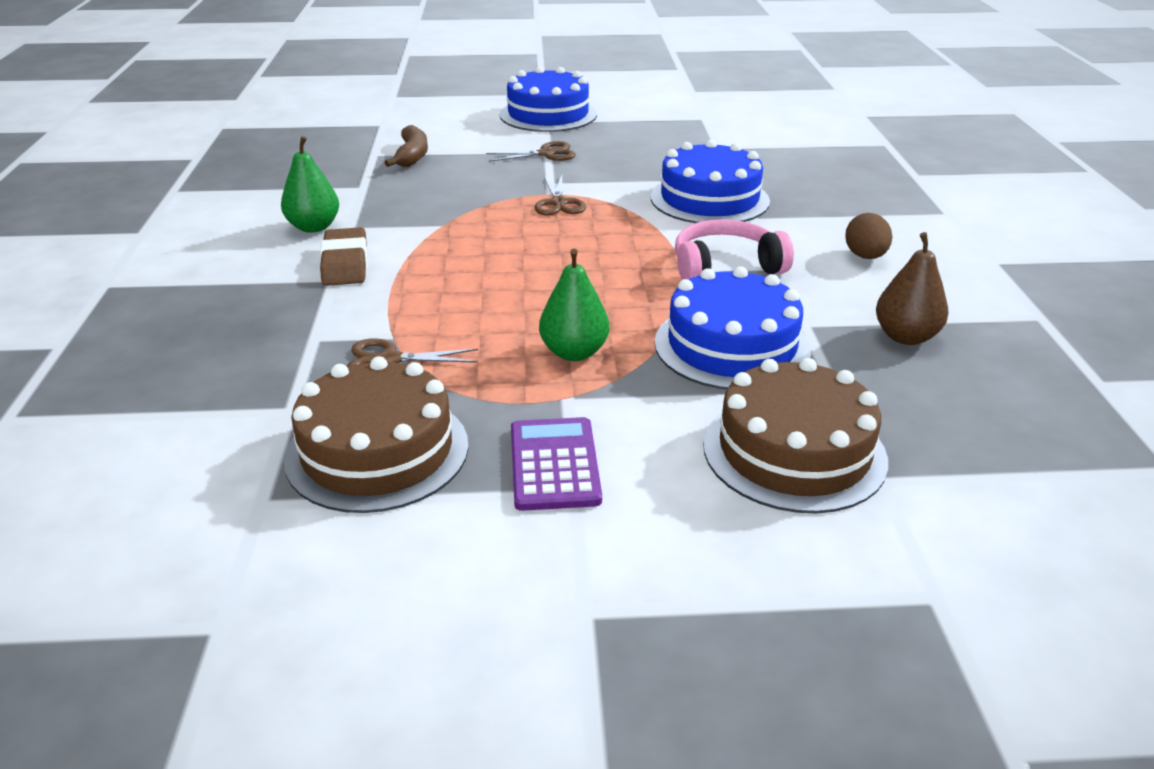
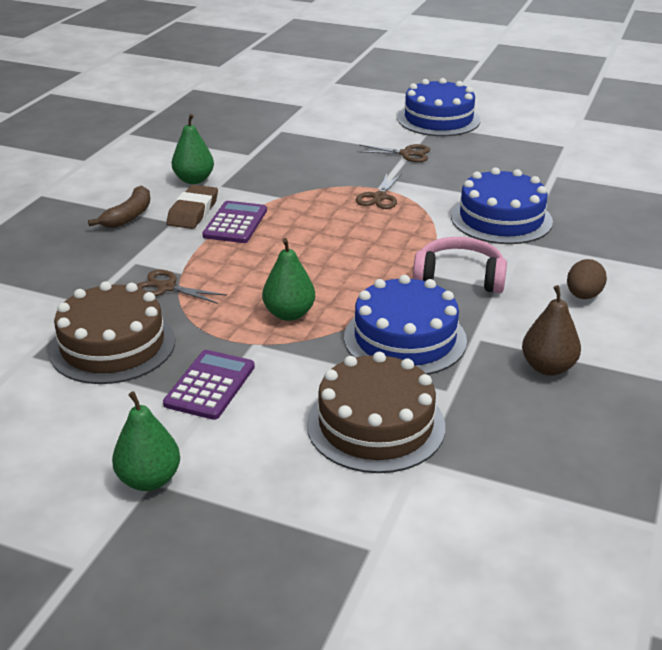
camera: 25 degrees right, 0 degrees up
(412, 156) = (305, 136): brown banana -> brown banana (129, 216)
(412, 265) = (235, 223): none -> purple calculator
(584, 613) = (149, 479): none -> green pear

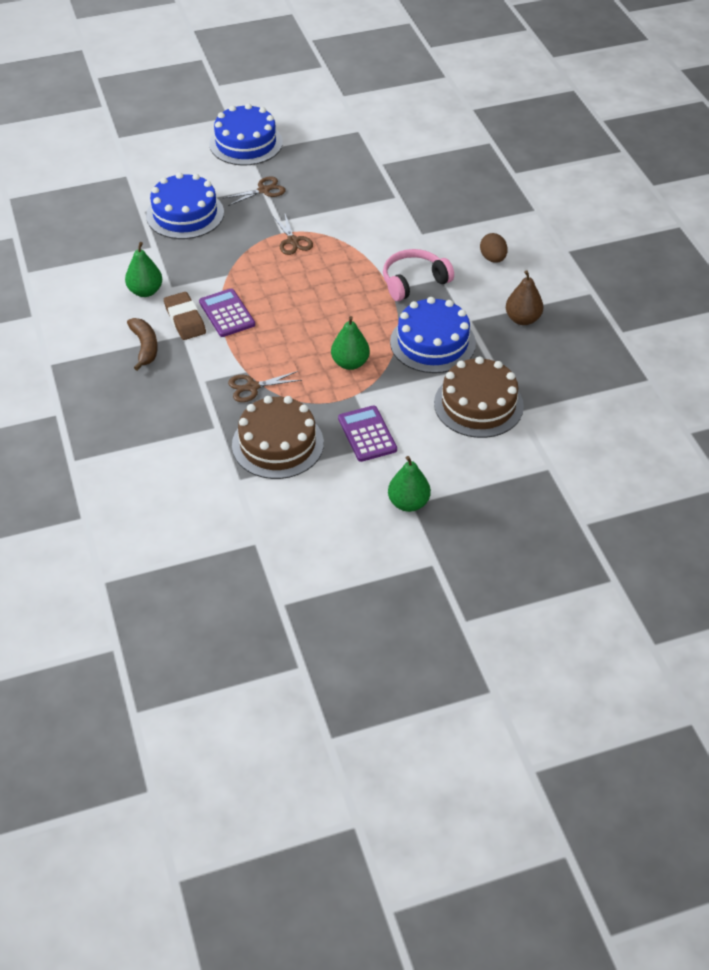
camera: 40 degrees left, 15 degrees up
(501, 219) = (388, 220): blue cake -> blue cake (185, 214)

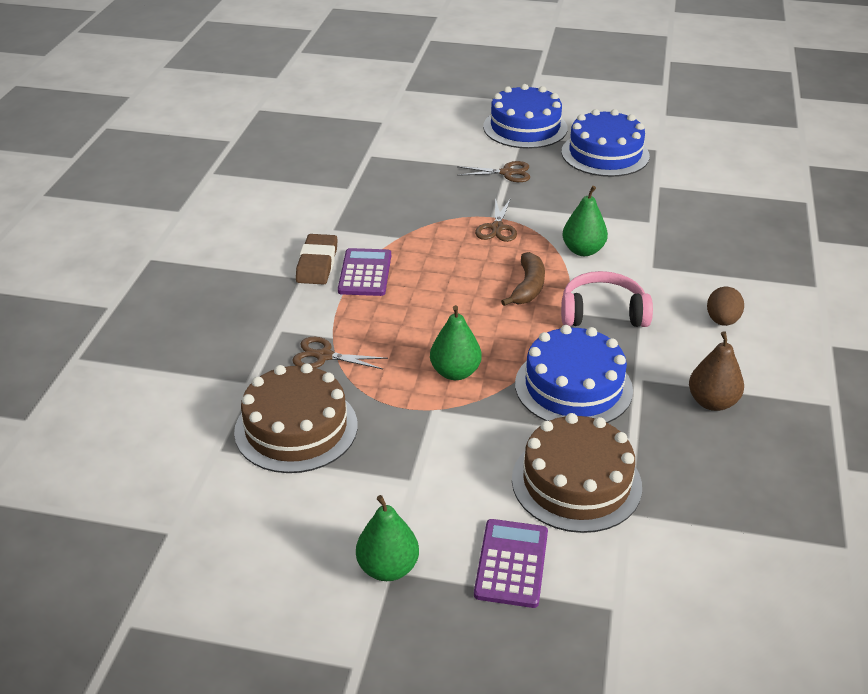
camera: 30 degrees right, 10 degrees down
(145, 291) = (303, 225): green pear -> green pear (583, 250)
(145, 347) = (253, 275): brown banana -> brown banana (528, 287)
(185, 214) = (407, 170): blue cake -> blue cake (605, 154)
(367, 434) = (407, 460): purple calculator -> purple calculator (511, 563)

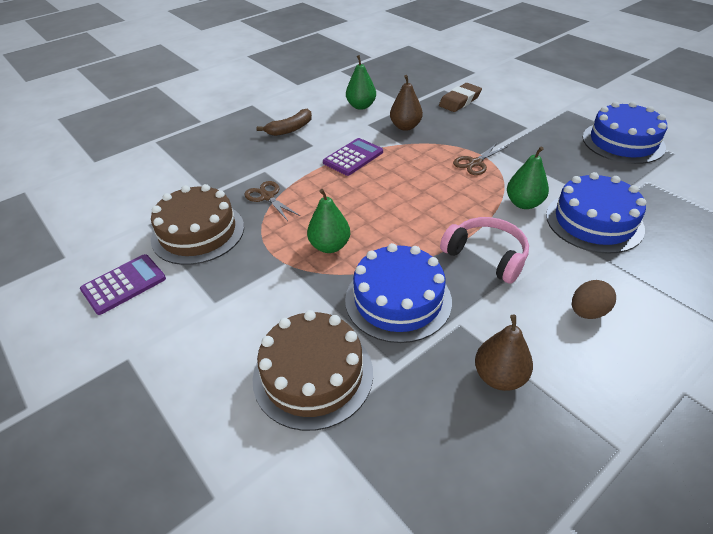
camera: 40 degrees right, 5 degrees up
(317, 264) = (332, 141): brown eraser -> brown eraser (460, 101)
(380, 216) = (405, 127): none -> brown pear
(388, 568) = (128, 354): green pear -> green pear (361, 106)
(507, 173) = (526, 129): brown scissors -> none
(511, 563) = (196, 406): purple calculator -> purple calculator (124, 284)
(525, 127) = (576, 104): blue cake -> blue cake (594, 221)
(528, 287) = (450, 212): brown banana -> brown banana (290, 129)

